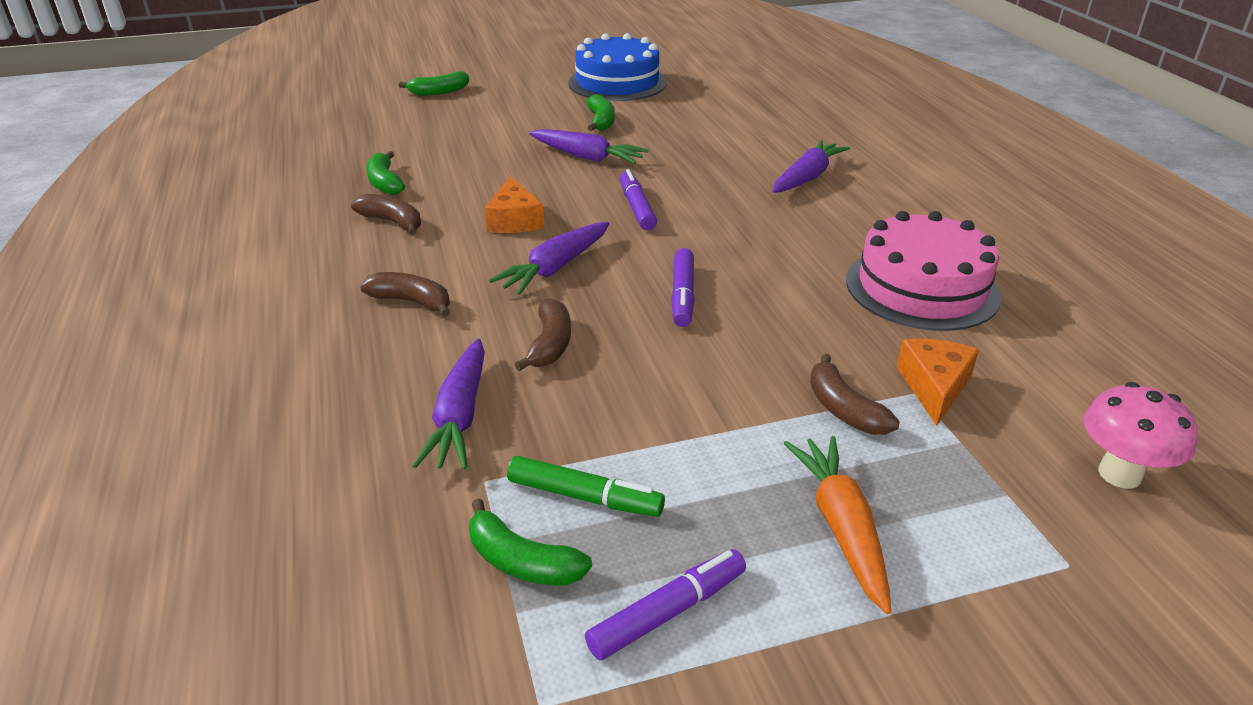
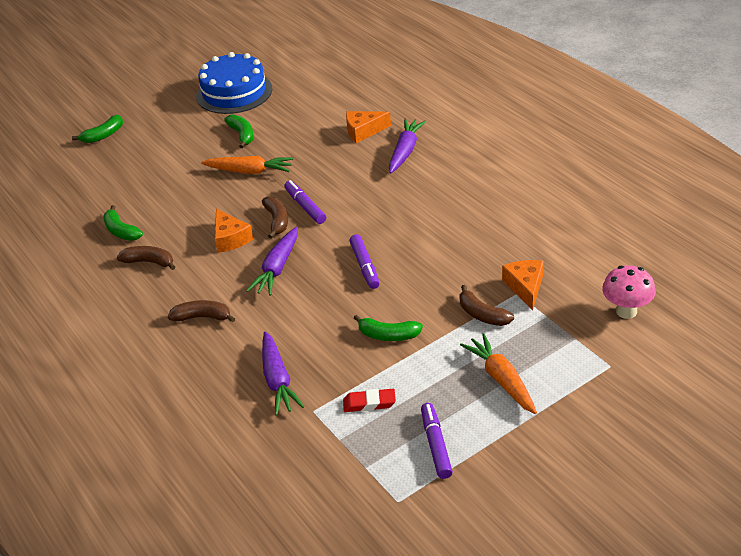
camera: 15 degrees left, 5 degrees up
(522, 561) = (355, 444): green banana -> green banana (388, 335)
(550, 344) = (303, 321): brown banana -> brown banana (277, 221)
(584, 497) = (369, 403): green marker -> red eraser
(587, 157) = (249, 171): purple carrot -> orange carrot
(668, 612) = (436, 445): purple marker -> purple marker turned 45 degrees counterclockwise
(759, 146) = (363, 131): none -> orange cheese
(922, 288) = (501, 222): pink cake -> none

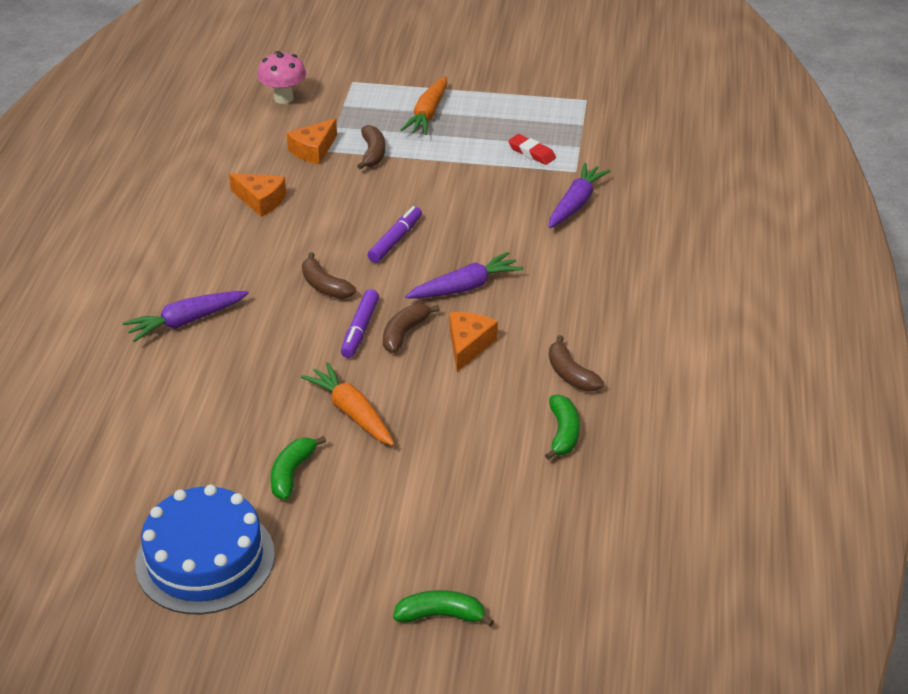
camera: 140 degrees left, 0 degrees up
(202, 317) = (579, 287): brown banana -> brown banana (324, 286)
(363, 131) = (178, 376): orange cheese -> orange cheese (261, 201)
(388, 335) = (456, 182): green banana -> none
(436, 445) = (523, 109): purple marker -> none

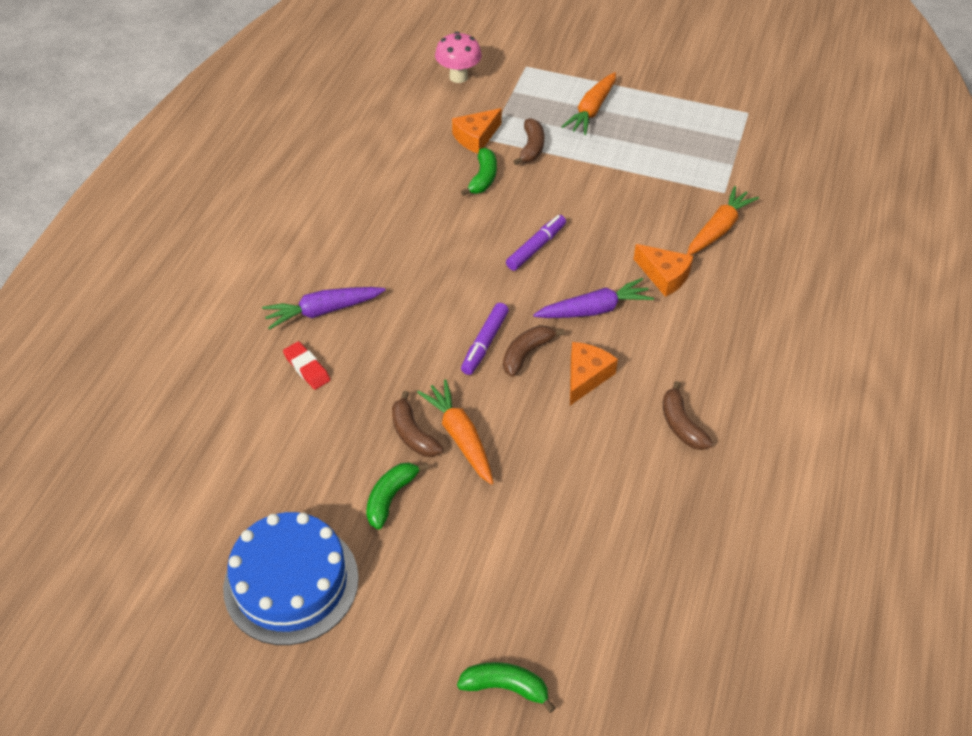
camera: 10 degrees right, 10 degrees up
(261, 201) = (417, 187): orange cheese -> orange cheese (664, 276)
(324, 286) = (459, 289): brown banana -> brown banana (413, 434)
(531, 153) = (684, 166): red eraser -> red eraser (307, 368)
(563, 433) = (662, 492): green banana -> green banana (483, 178)
(575, 204) = (718, 229): purple carrot -> orange carrot

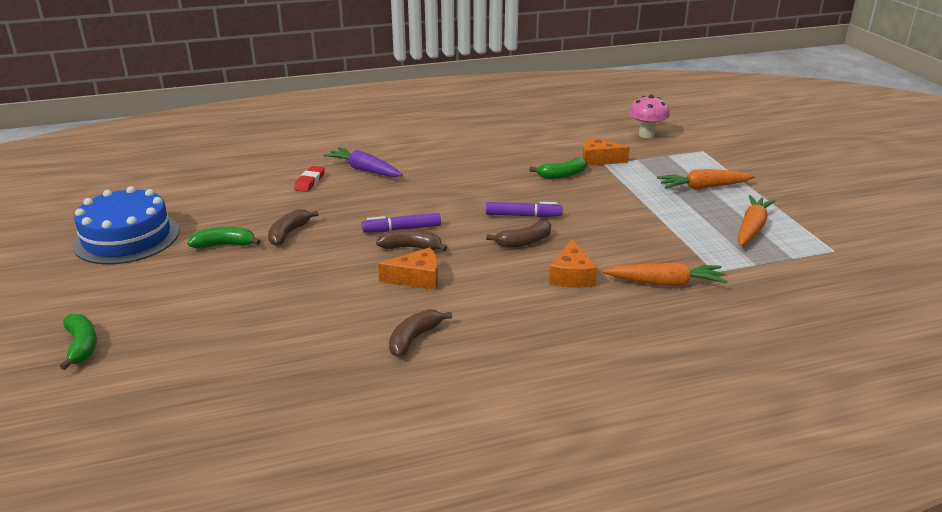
camera: 55 degrees right, 20 degrees down
(460, 437) = (303, 250): orange carrot -> orange carrot (751, 228)
(531, 148) = (622, 180): brown banana -> brown banana (524, 242)
(594, 309) = (491, 258): purple carrot -> none

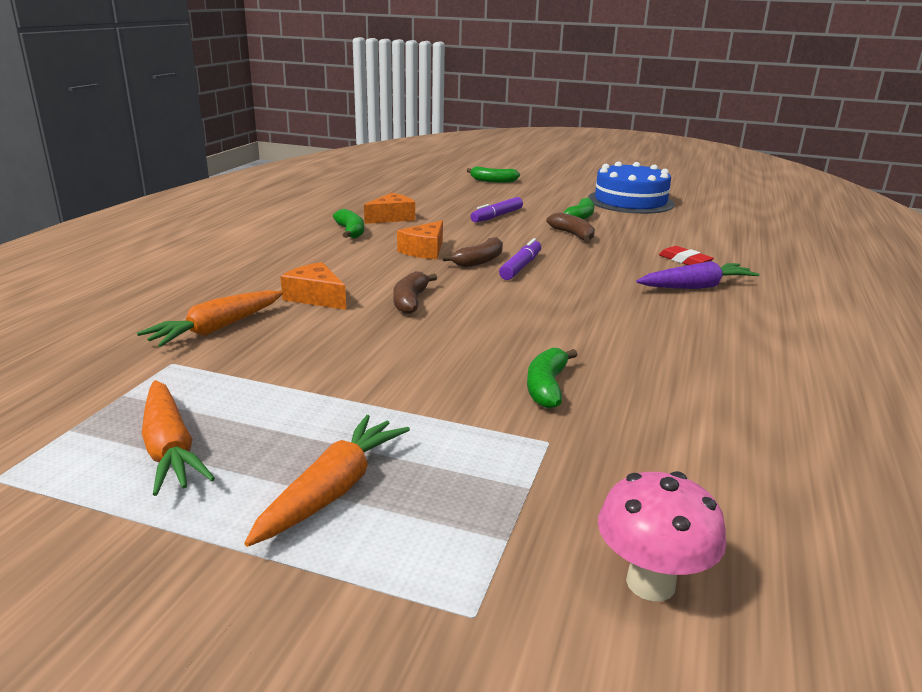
camera: 125 degrees right, 5 degrees down
(414, 338) = (350, 232): brown banana -> green banana
(523, 215) = (466, 320): purple marker -> purple marker (497, 216)
(598, 159) = (572, 445): orange cheese -> orange cheese (392, 218)

